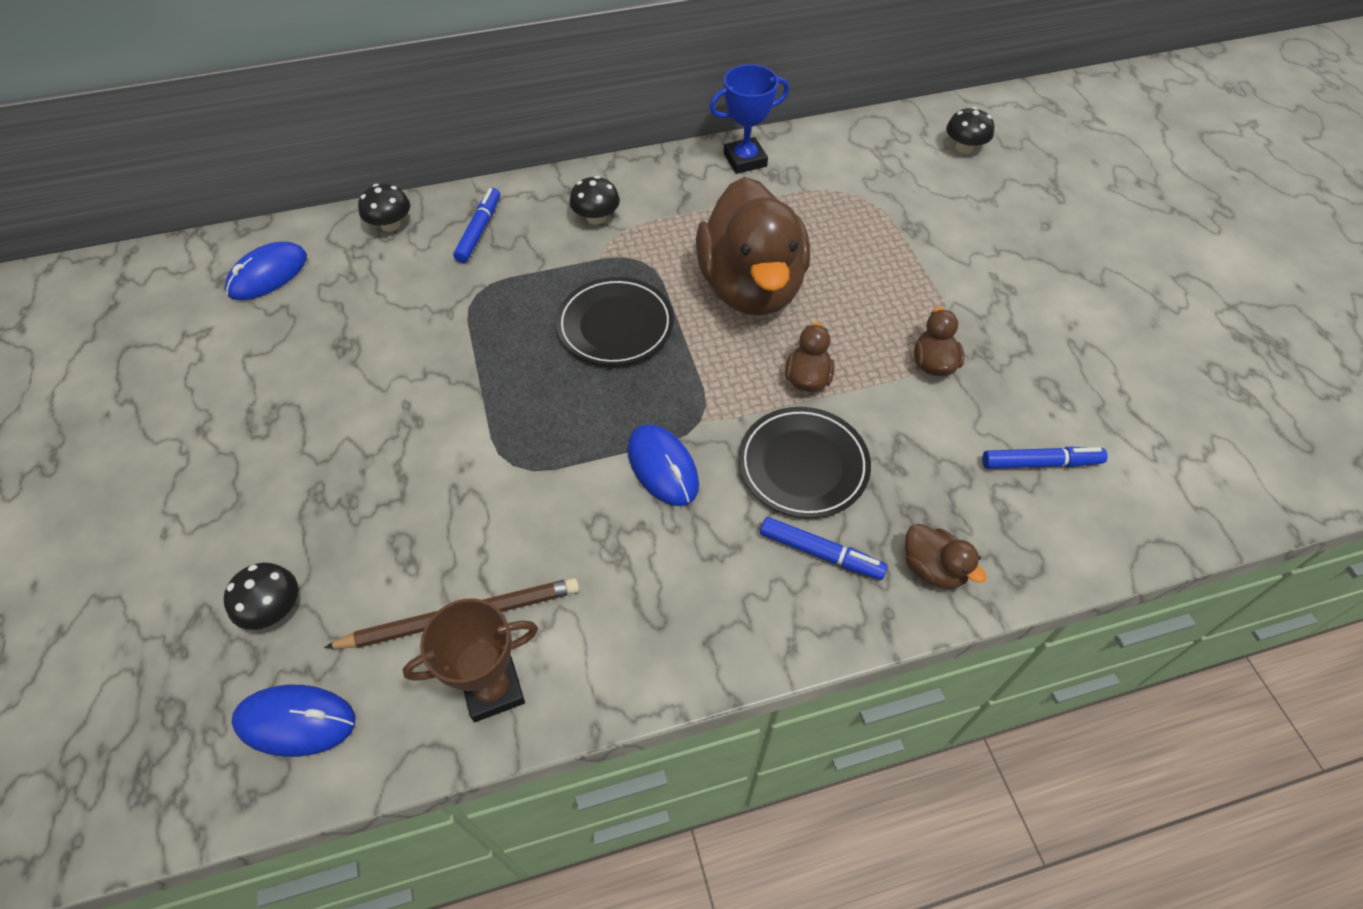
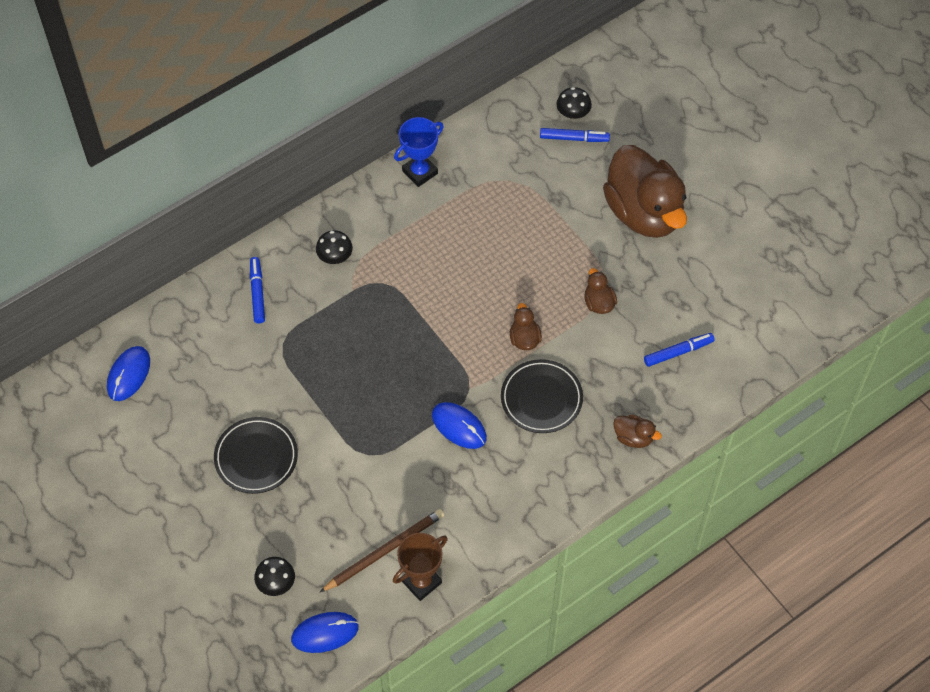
camera: 20 degrees left, 5 degrees up
(390, 225) = (191, 307): black mushroom -> none
(615, 325) = (387, 339): black plate -> black plate (256, 457)
(751, 287) = (464, 281): brown duck -> brown duck (644, 212)
(820, 553) = (568, 449): blue marker -> blue marker (573, 138)

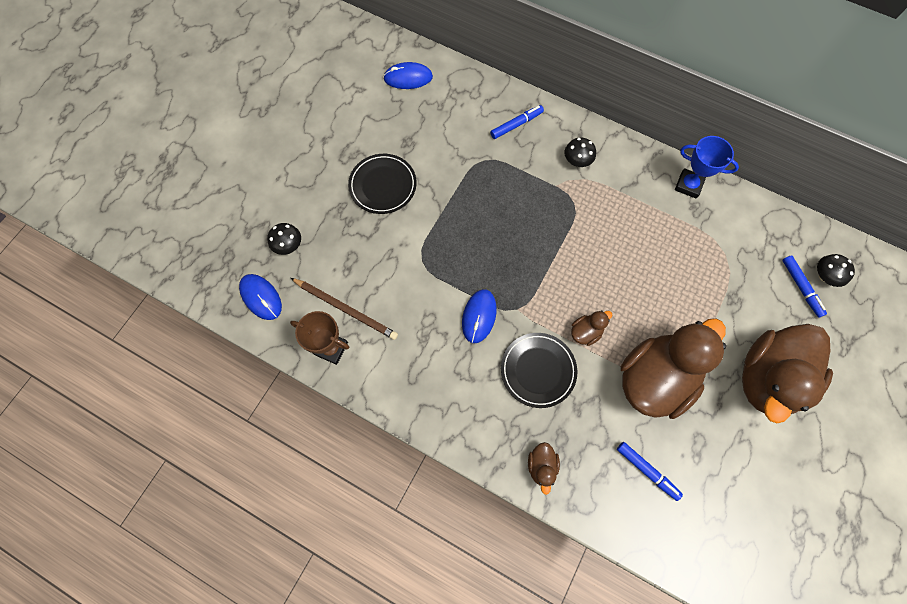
camera: 65 degrees right, 10 degrees up
(598, 303) = (654, 378): brown duck -> brown duck, size x2.47

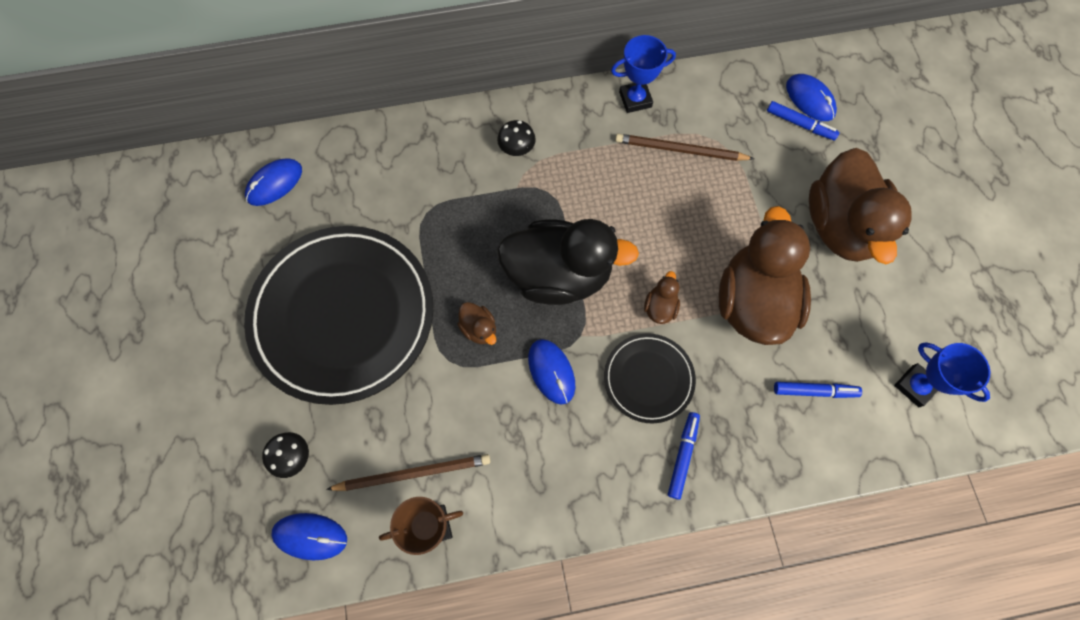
camera: 40 degrees left, 0 degrees up
(383, 185) = (343, 315): black plate -> black plate, size x2.09
(516, 125) = (428, 154): blue marker -> blue marker (682, 456)
(535, 260) = (558, 275): none -> black duck
(541, 466) = (726, 466): brown duck -> brown duck (479, 329)
(691, 241) = (680, 150): none -> brown pencil
(726, 529) = (915, 386): none -> blue trophy
(825, 276) = (810, 99): black mushroom -> blue mouse

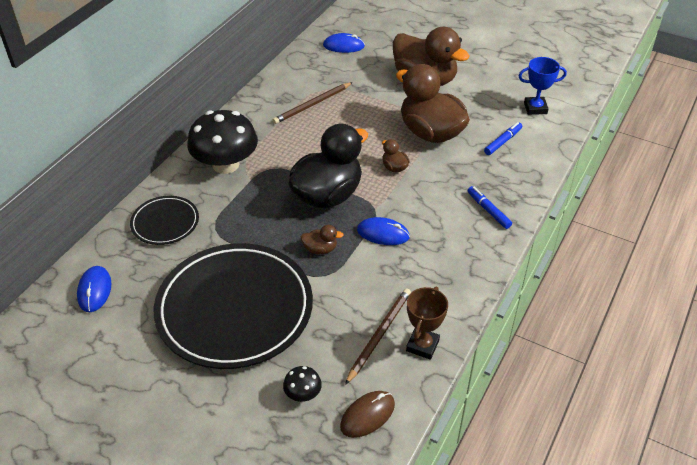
camera: 50 degrees left, 25 degrees down
(310, 536) = (367, 415): blue mouse -> brown mouse
(517, 148) = (225, 164): black mushroom -> black mushroom, size x2.33
(635, 99) = (260, 102): blue trophy -> none
(648, 379) = (430, 197): black plate -> black plate (165, 223)
(799, 124) = (353, 57): blue marker -> none

